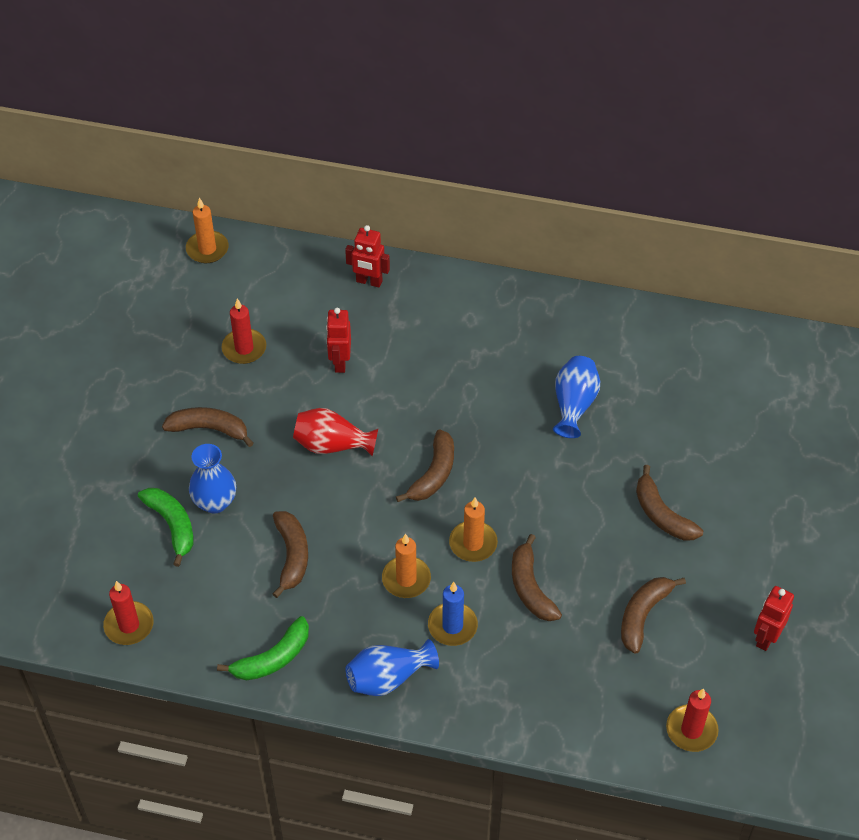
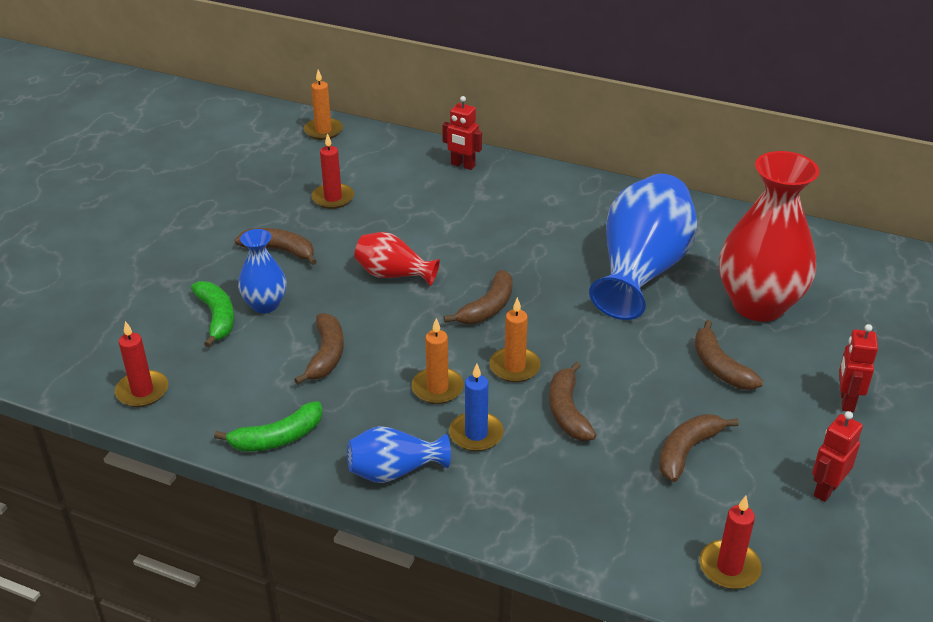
camera: 10 degrees right, 15 degrees down
(340, 362) = (419, 217): red robot -> red robot (846, 401)
(574, 405) = (641, 271): blue vase -> blue vase, size x1.95
(690, 433) = (758, 305): none -> red vase

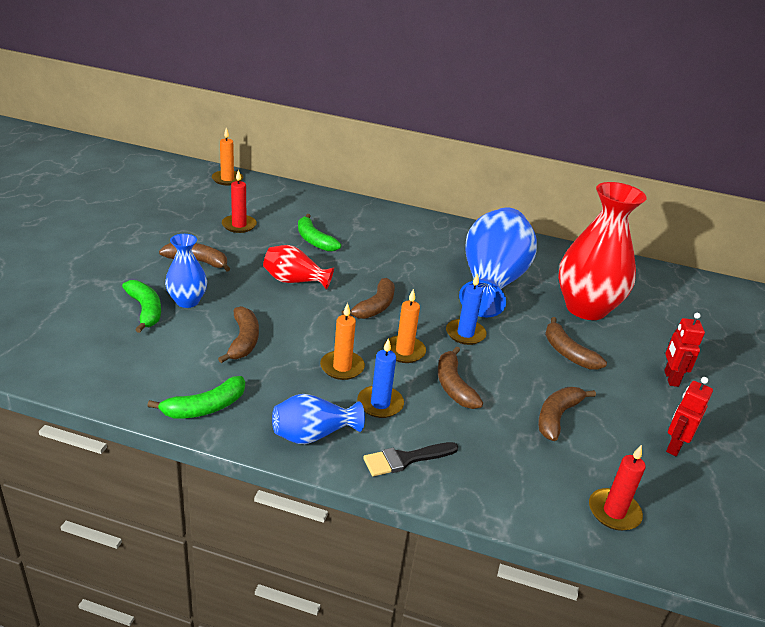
camera: 10 degrees left, 5 degrees down
(142, 391) = (78, 368): red candle -> none
(423, 216) = (314, 240): none -> green banana
(462, 165) = (340, 206): red robot -> none
(496, 501) = (405, 459): none -> black brush
(594, 343) = (465, 334): none -> blue candle

